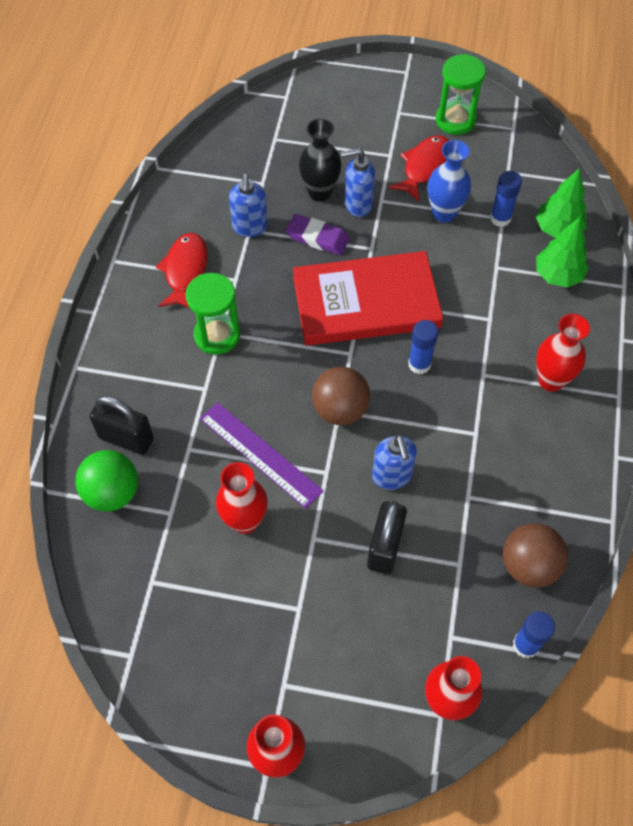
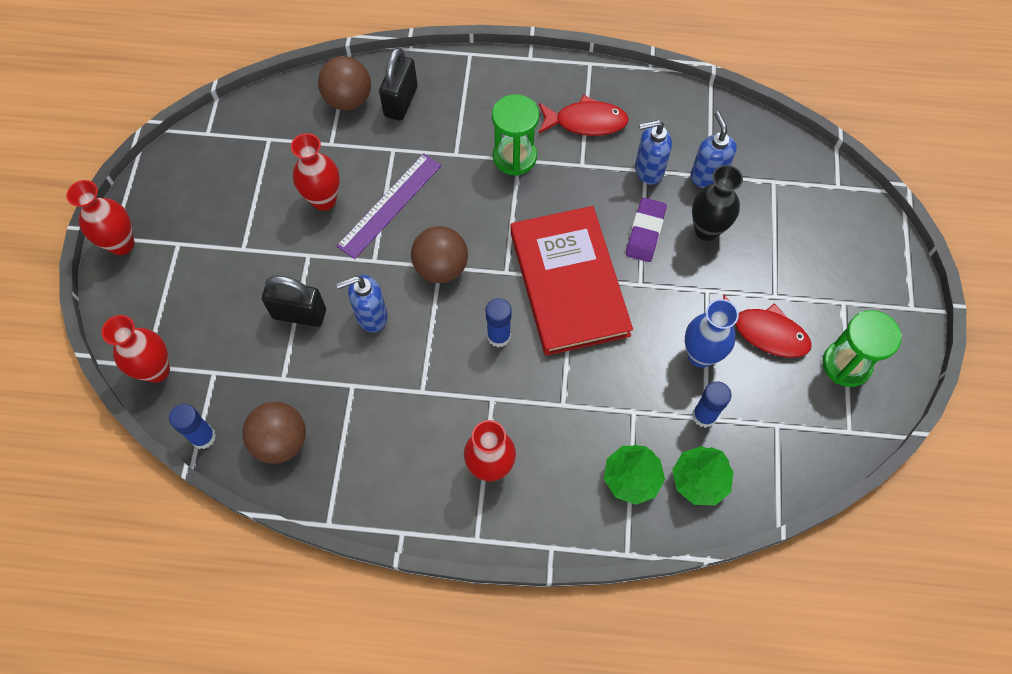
camera: 85 degrees right, 5 degrees up
(112, 492) = (348, 99): green ball -> brown ball
(358, 205) = (696, 267): blue soap dispenser -> blue soap dispenser (707, 176)

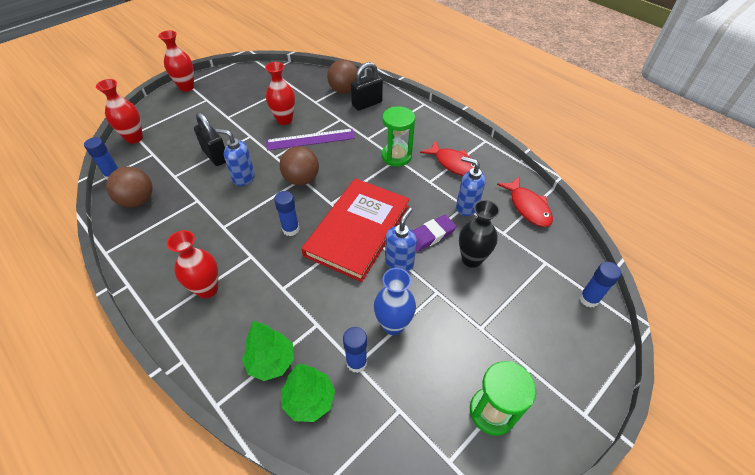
camera: 40 degrees right, 15 degrees down
(707, 176) = (501, 232): blue soap dispenser -> blue soap dispenser (399, 262)
(765, 333) = (451, 344): red fish -> red fish (528, 207)
(838, 193) = (588, 299): none -> blue glue stick

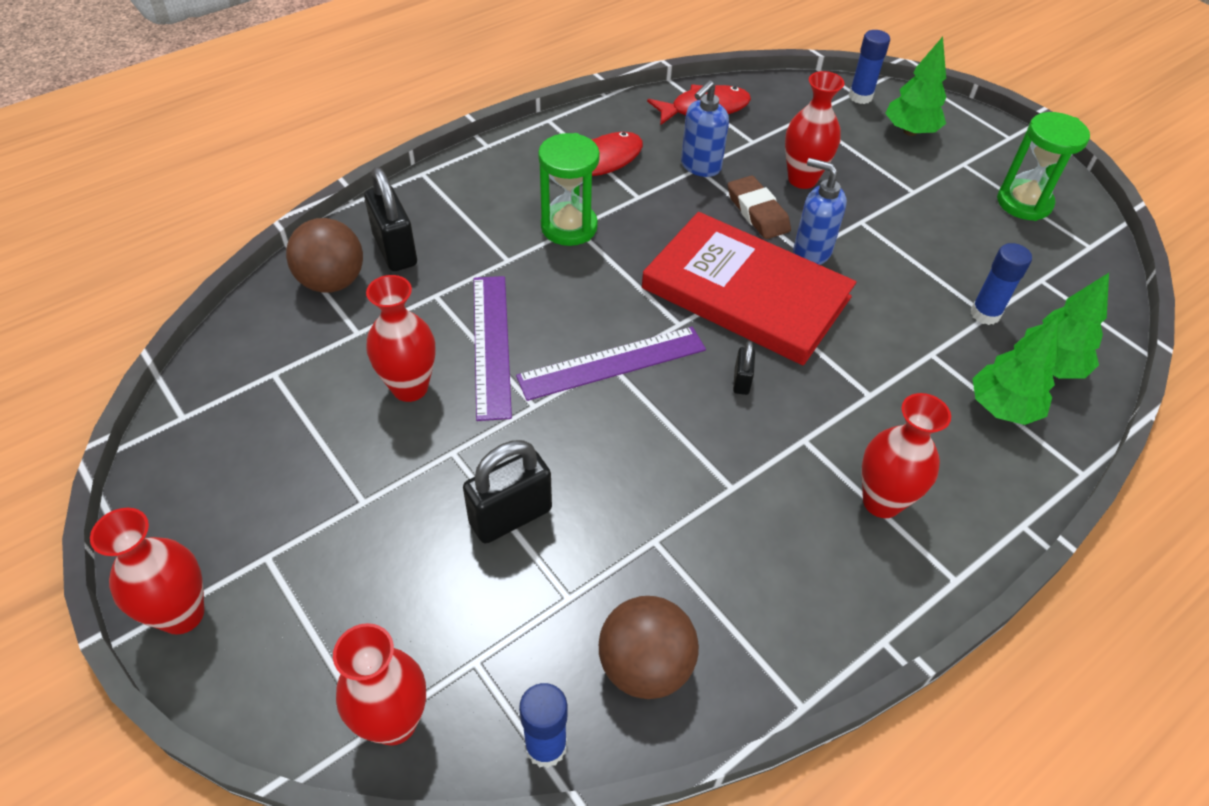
camera: 85 degrees left, 0 degrees up
(243, 178) = (594, 458): blue soap dispenser -> none
(291, 229) = (741, 381): blue glue stick -> black padlock
(301, 179) = (612, 363): brown ball -> purple ruler
(393, 325) = (921, 271): blue vase -> none
(430, 235) = (757, 212): purple eraser -> brown eraser
(471, 259) = (802, 179): black vase -> red vase
(557, 331) = (910, 131): none -> green tree

